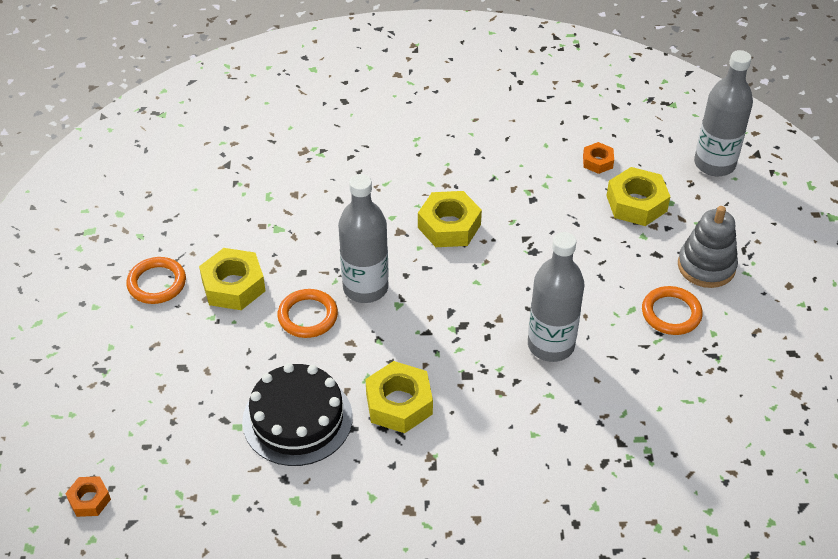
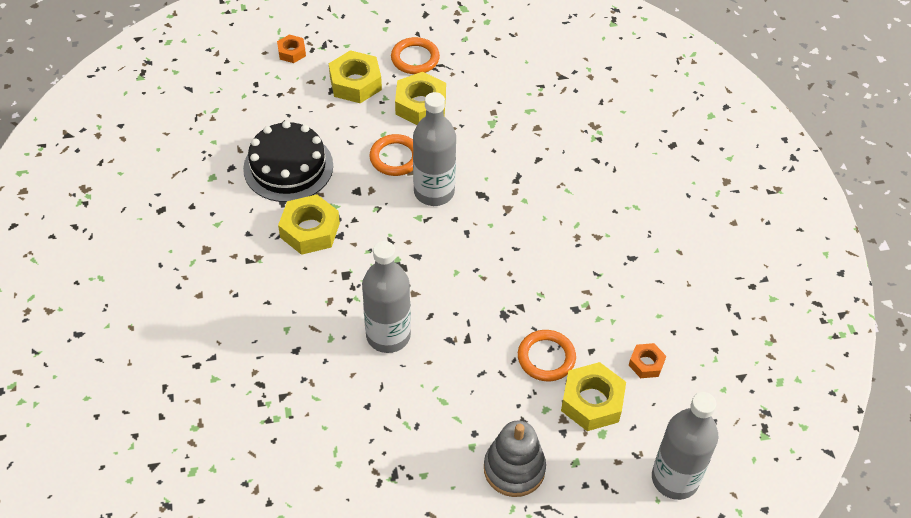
camera: 80 degrees right, 5 degrees up
(89, 500) = (207, 63): orange nut -> orange nut (292, 52)
(449, 226) = (522, 244): yellow nut -> yellow nut (355, 83)
(671, 313) = (443, 436): orange ring -> orange ring (546, 357)

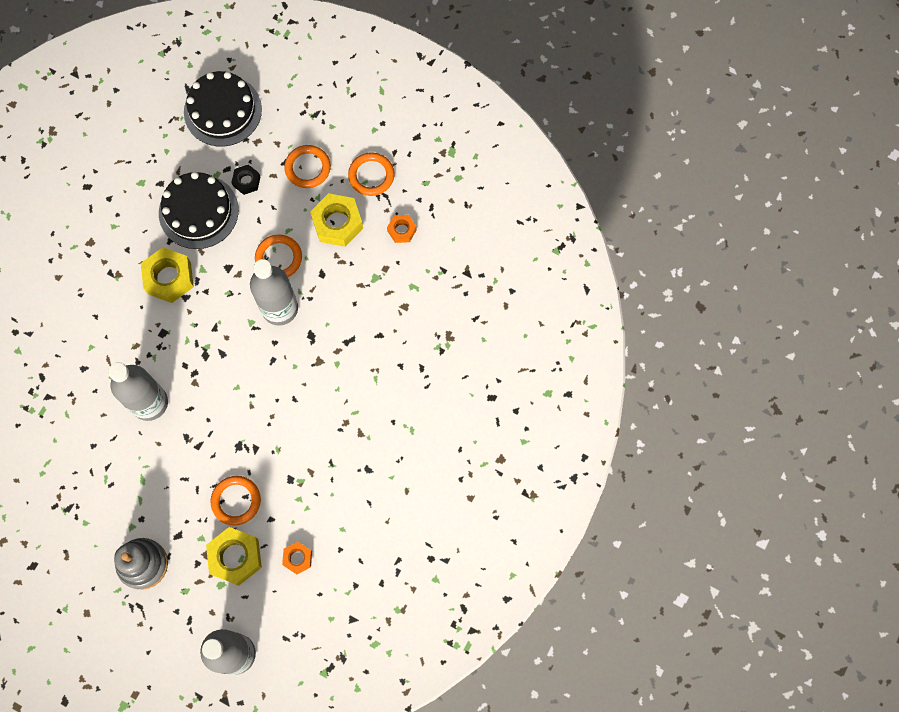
camera: 40 degrees right, 20 degrees up
(238, 86) = (223, 111): none -> black cake
(292, 52) = (286, 105): orange nut -> orange nut (402, 230)
(310, 121) = (246, 181): none -> black nut
(355, 83) = (308, 168): yellow nut -> orange ring

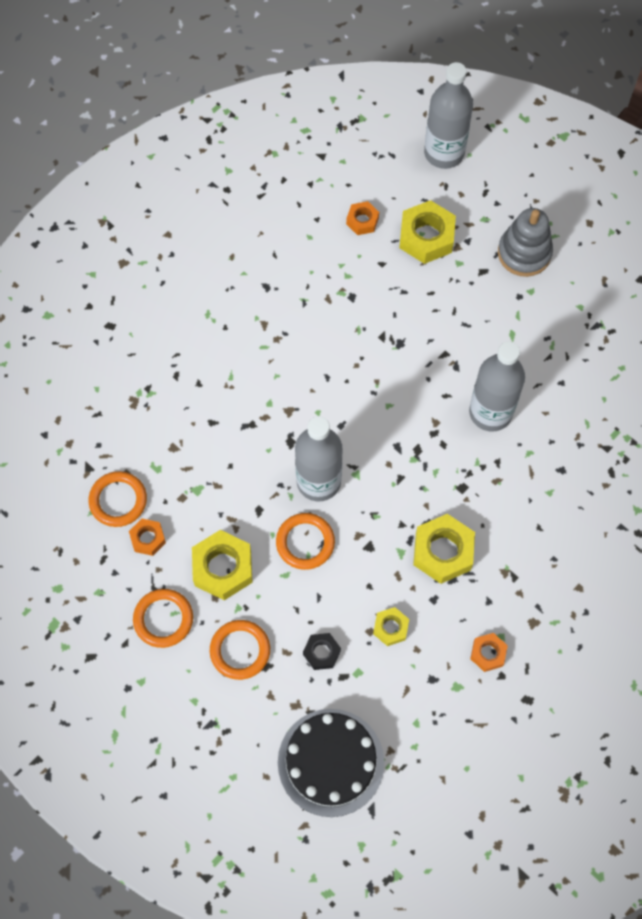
camera: 165 degrees left, 5 degrees down
(121, 211) = (488, 653): none -> orange nut
(198, 211) = (390, 628): black cake -> yellow nut
(236, 501) = (414, 289): orange ring -> orange ring (118, 500)

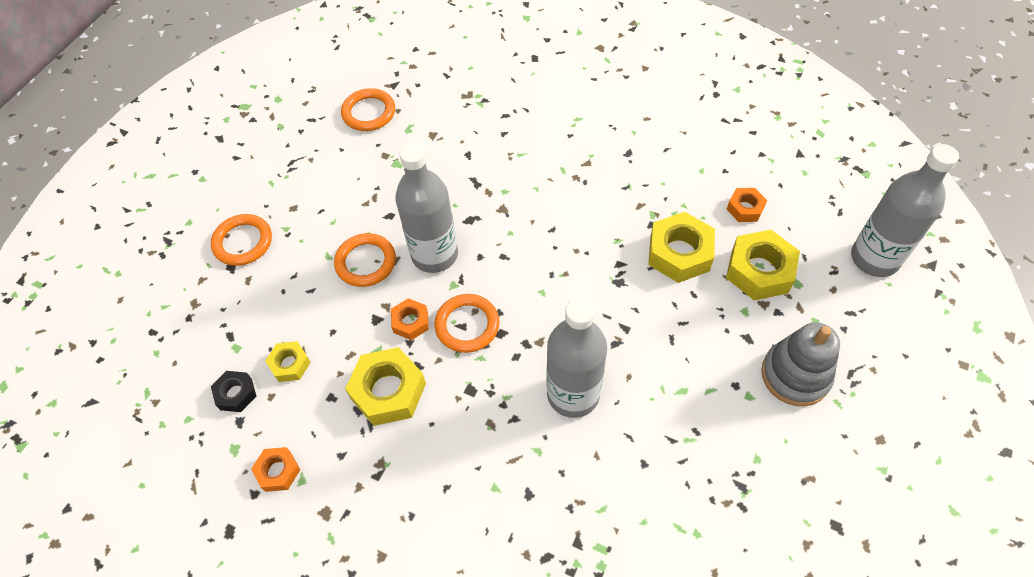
camera: 75 degrees right, 10 degrees down
(148, 539) = (338, 143): orange nut -> orange nut (410, 322)
(163, 619) = (263, 177): orange ring -> orange ring (467, 325)
(223, 568) = (323, 205): yellow nut -> yellow nut (679, 253)
(321, 652) = (252, 309): black nut -> black nut (236, 394)
(330, 762) = (138, 350): black cake -> none

